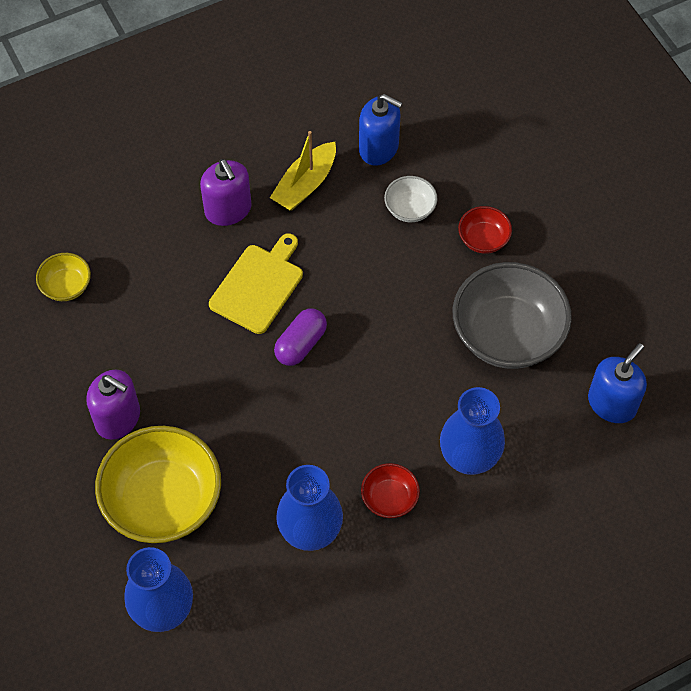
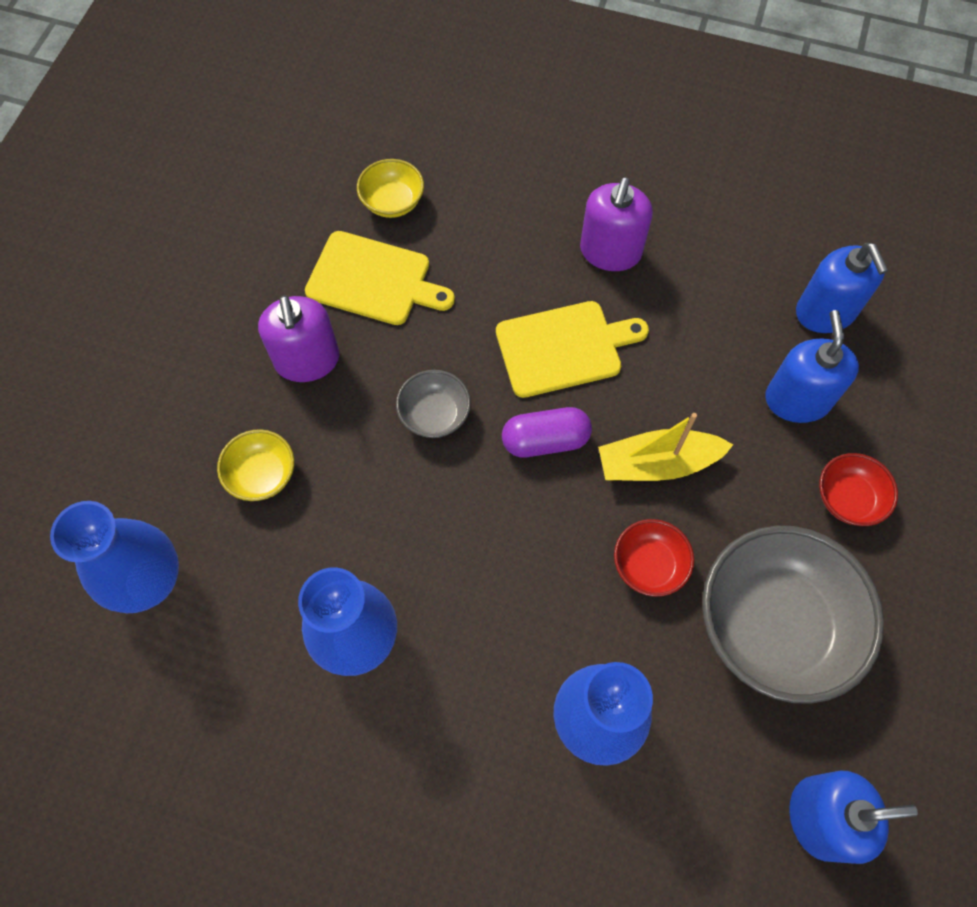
camera: 45 degrees right, 5 degrees up
(106, 341) = (373, 280): none -> yellow cutting board
(163, 500) = (262, 475): yellow bowl -> yellow bowl, size x0.47
(225, 383) = (434, 415): none -> grey bowl
(305, 184) = (711, 288): yellow boat -> yellow boat (657, 464)
(389, 498) = (469, 683): red bowl -> red bowl (649, 565)
(410, 209) = (797, 400): white bowl -> blue soap dispenser

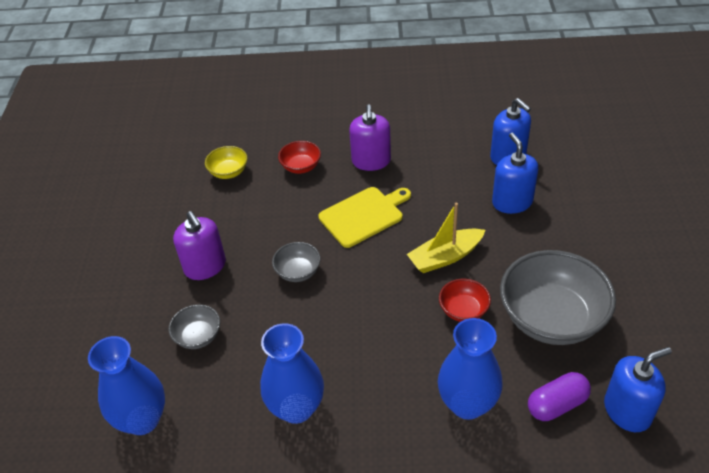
camera: 15 degrees left, 20 degrees down
(262, 475) = (198, 336): yellow bowl -> grey bowl
(373, 280) = (232, 214): yellow cutting board -> none
(545, 440) = (372, 265): purple capsule -> purple capsule (556, 404)
(848, 499) = (564, 242): red bowl -> red bowl (301, 167)

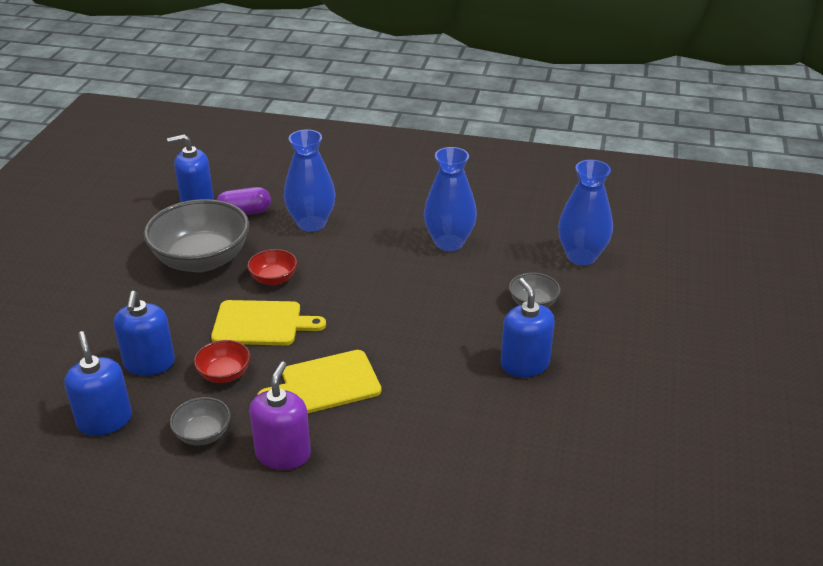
camera: 170 degrees left, 10 degrees down
(205, 266) = (524, 364): purple soap dispenser -> blue soap dispenser
(228, 172) = (487, 482): yellow bowl -> none
(298, 272) = (421, 339): grey bowl -> grey bowl (203, 434)
(301, 167) = (382, 467): red bowl -> red bowl (224, 374)
(445, 257) = (261, 324): yellow boat -> yellow cutting board

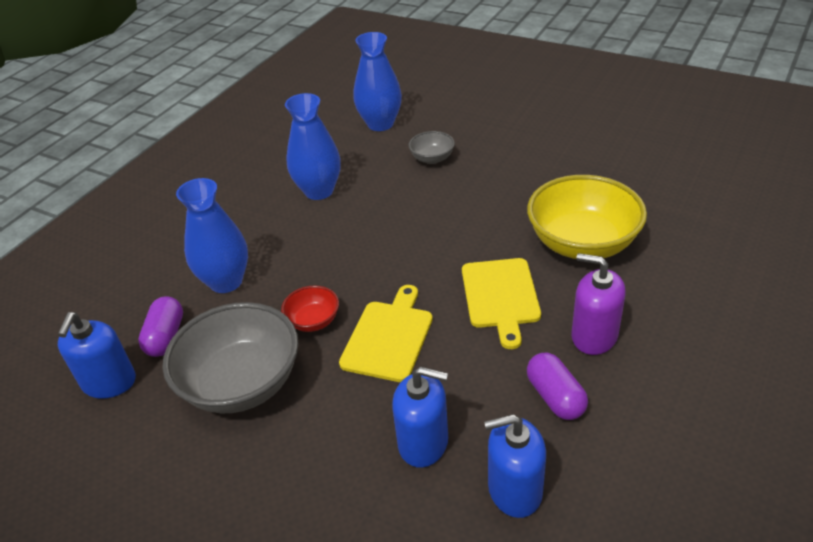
camera: 70 degrees left, 5 degrees up
(203, 434) = (555, 397): grey bowl -> purple capsule
(224, 374) = (463, 373): red bowl -> none
(422, 433) = (582, 243): none -> yellow bowl
(524, 364) = (509, 175): blue soap dispenser -> none

